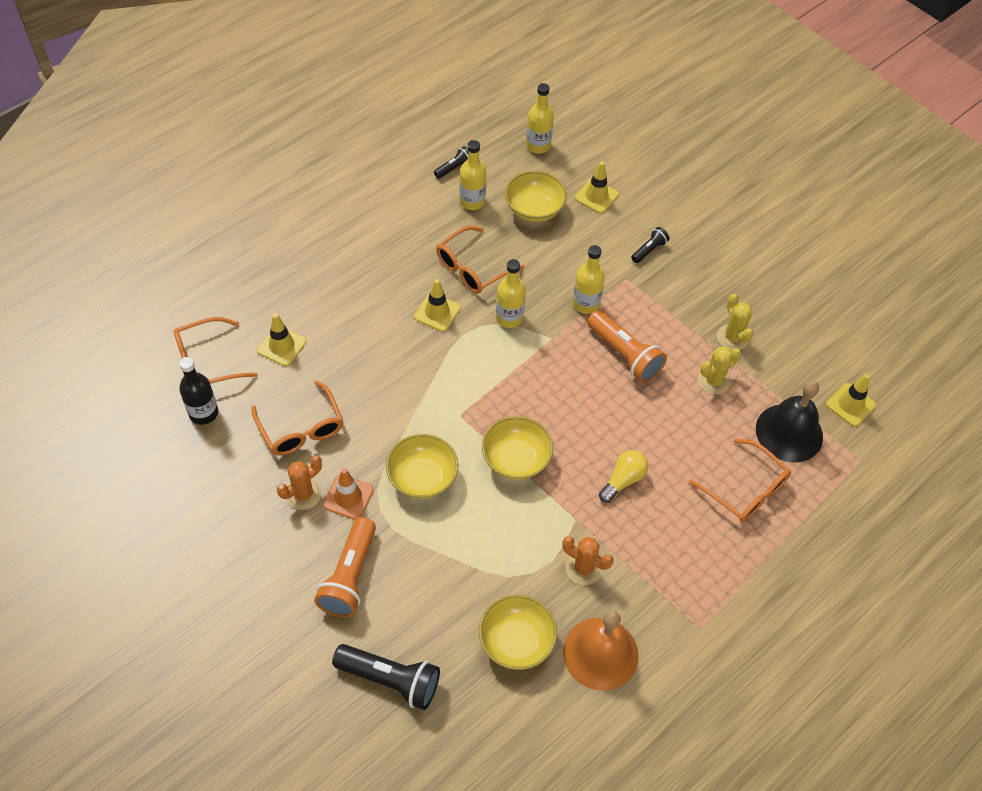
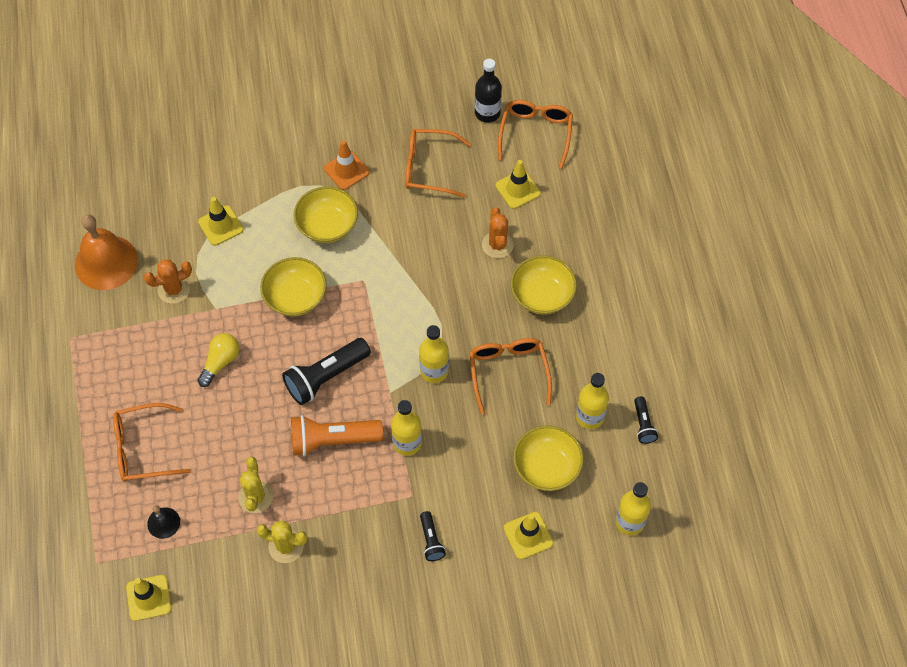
camera: 125 degrees right, 5 degrees up
(303, 494) = (370, 144): orange cactus -> orange cactus (497, 245)
(349, 576) = (283, 142): orange flashlight -> none
(390, 680) = (191, 130): black flashlight -> black flashlight (325, 377)
(437, 312) = (477, 318): yellow traffic cone -> yellow traffic cone (221, 225)
(516, 641) = (157, 216): yellow bowl -> yellow bowl (542, 295)
(623, 480) = (220, 362): yellow light bulb -> yellow light bulb turned 135 degrees counterclockwise
(789, 432) = (163, 522): black bell -> black bell, size x0.48

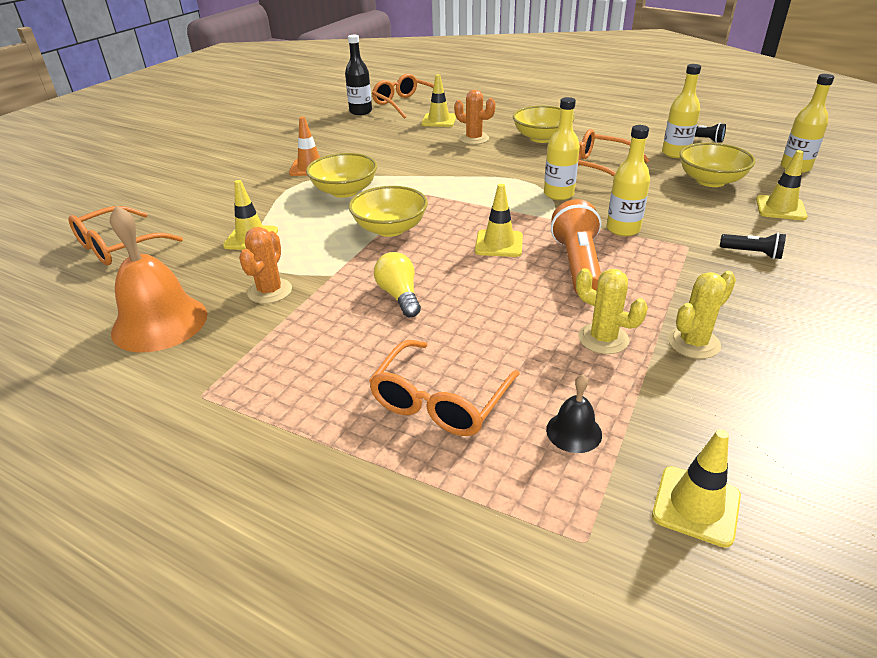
camera: 50 degrees left, 25 degrees down
(325, 377) = (499, 244): black flashlight -> yellow traffic cone
(332, 440) = (577, 265): orange flashlight -> orange flashlight turned 150 degrees clockwise
(428, 168) = (367, 140): orange glasses -> orange glasses (118, 246)

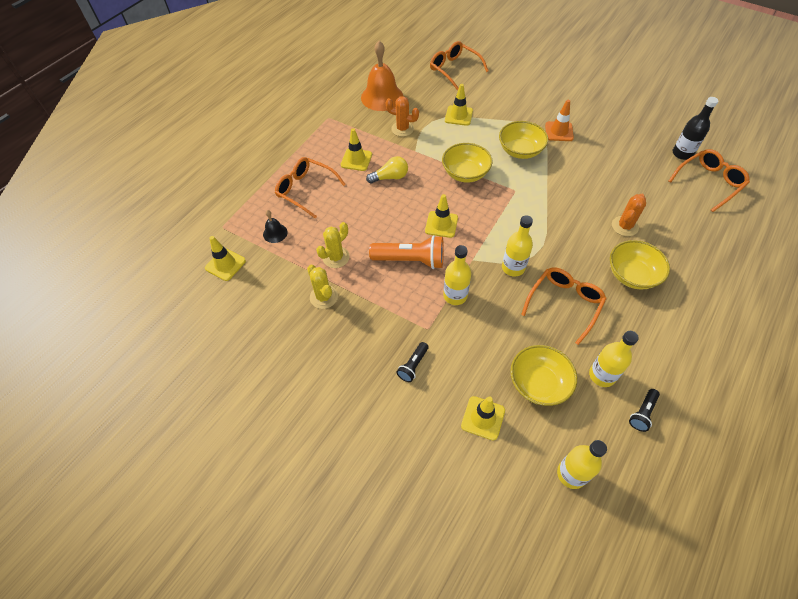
camera: 95 degrees right, 20 degrees up
(439, 120) = (668, 205): yellow traffic cone -> yellow traffic cone (356, 160)

